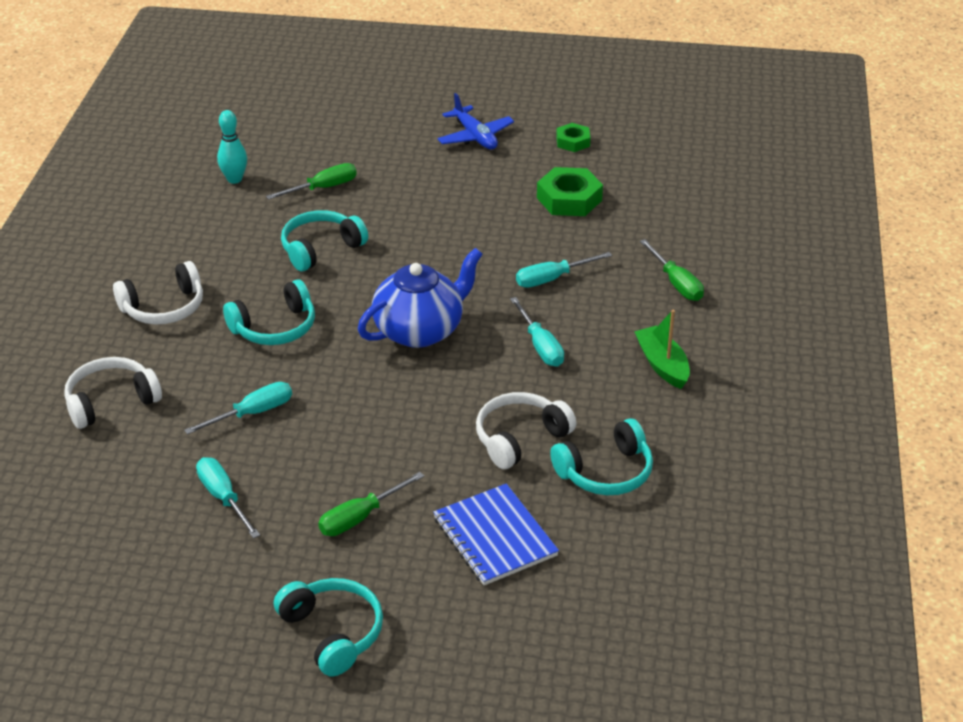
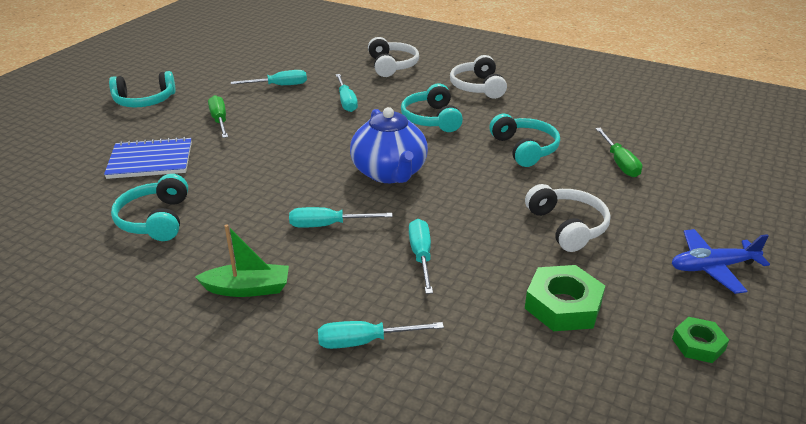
camera: 110 degrees right, 5 degrees down
(234, 179) = (641, 127): turquoise bowling pin -> none
(520, 438) = (230, 190): white headphones -> white headphones (567, 226)
(676, 283) = (365, 342): green screwdriver -> turquoise screwdriver

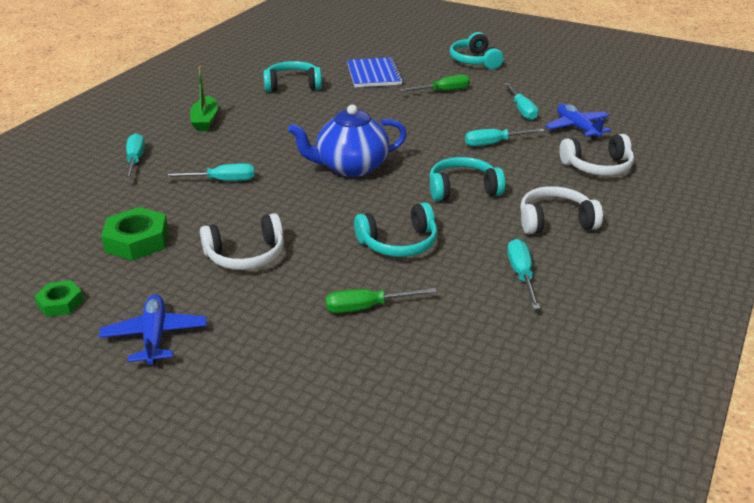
camera: 90 degrees right, 0 degrees up
(322, 67) = (577, 128): none -> blue plane
(328, 225) = (273, 143): turquoise screwdriver -> turquoise screwdriver (521, 275)

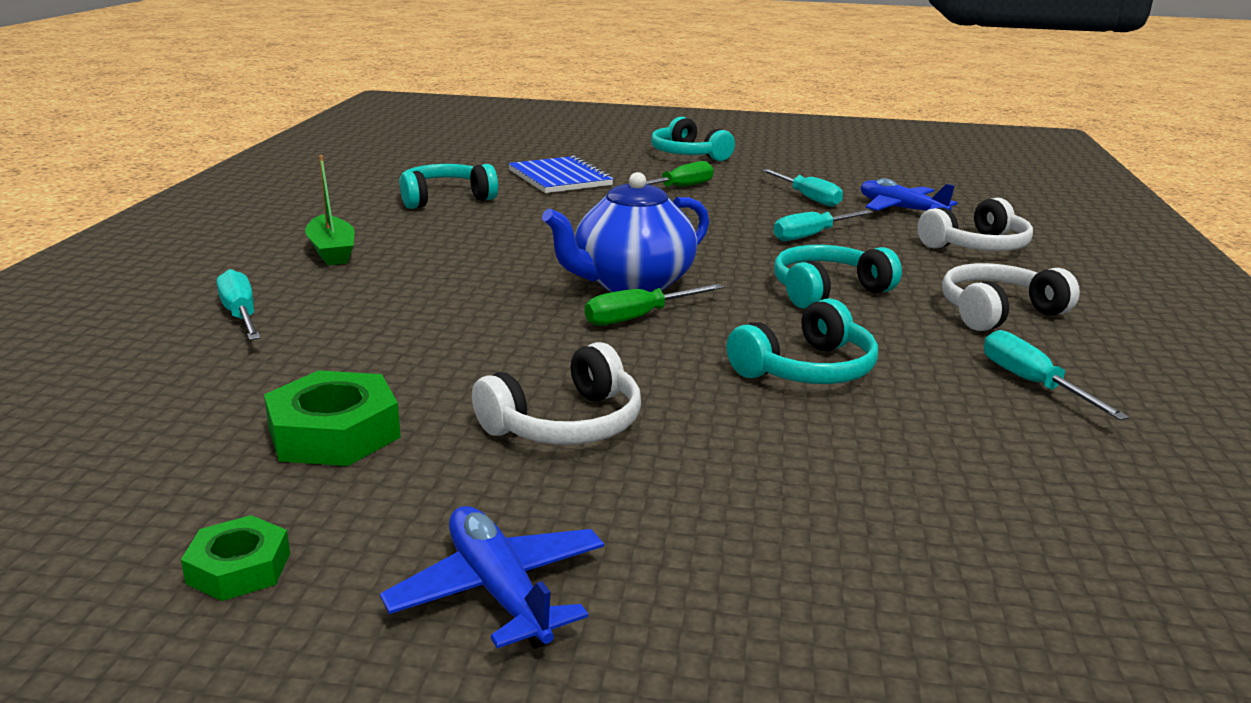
camera: 20 degrees left, 10 degrees down
(222, 181) = (428, 325): turquoise screwdriver -> none
(367, 307) = (852, 467): green screwdriver -> green screwdriver (639, 317)

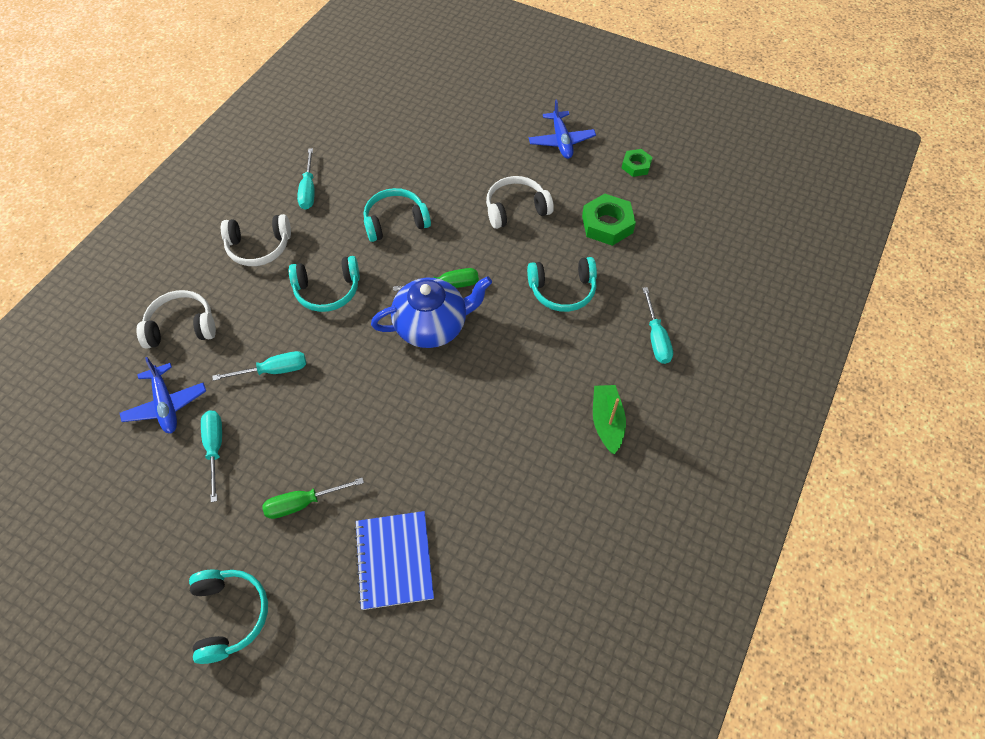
camera: 160 degrees left, 35 degrees up
(445, 198) = (511, 522): turquoise headphones -> turquoise headphones (562, 290)

